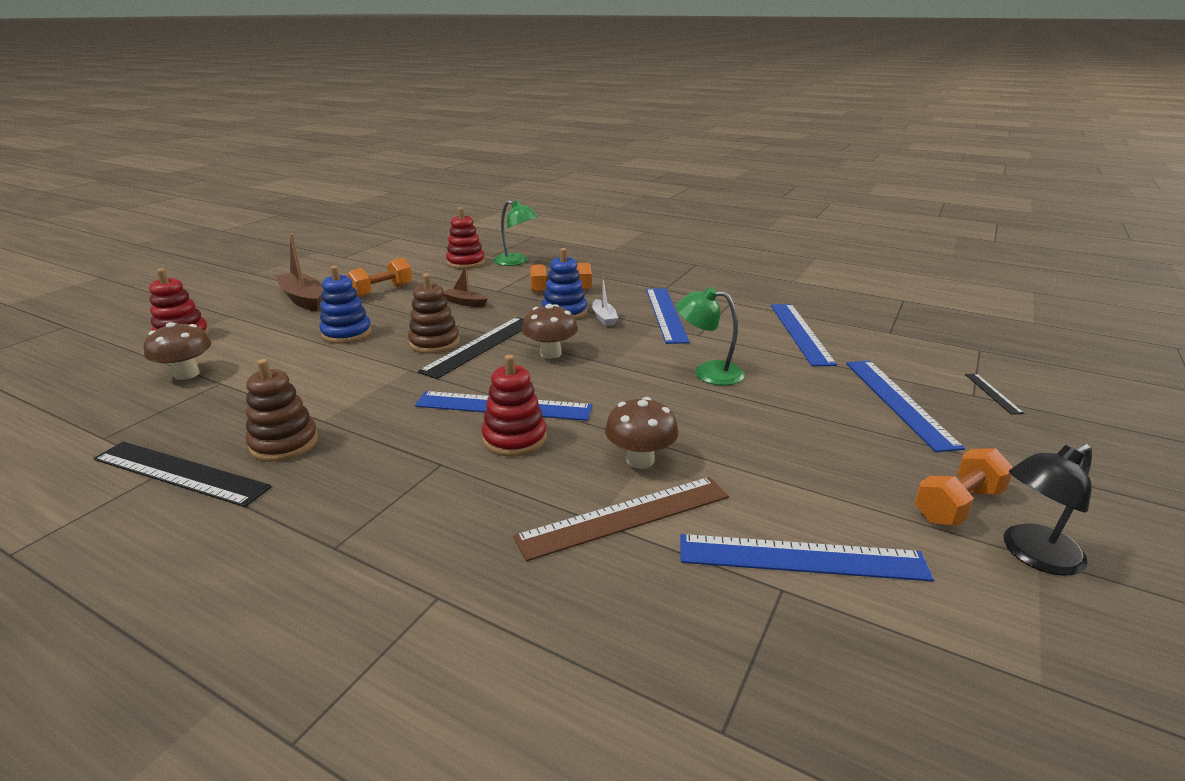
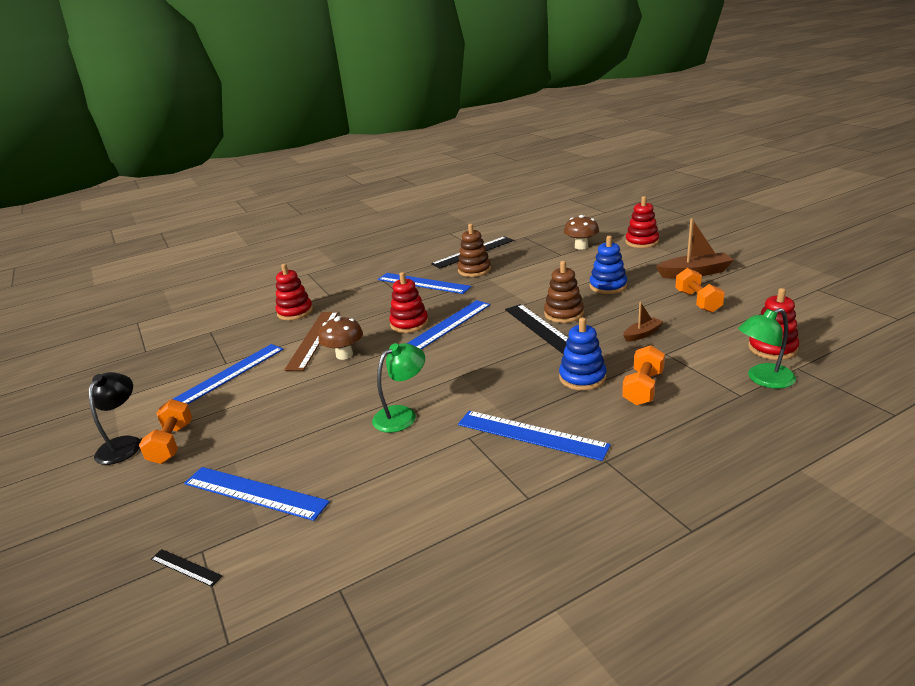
camera: 125 degrees right, 0 degrees up
(542, 611) = (295, 312): none -> red stacking toy
(550, 353) = (503, 354): brown mushroom -> none
(604, 318) = (551, 395): white boat -> none
(800, 333) = (409, 509): blue ruler -> blue ruler (423, 283)

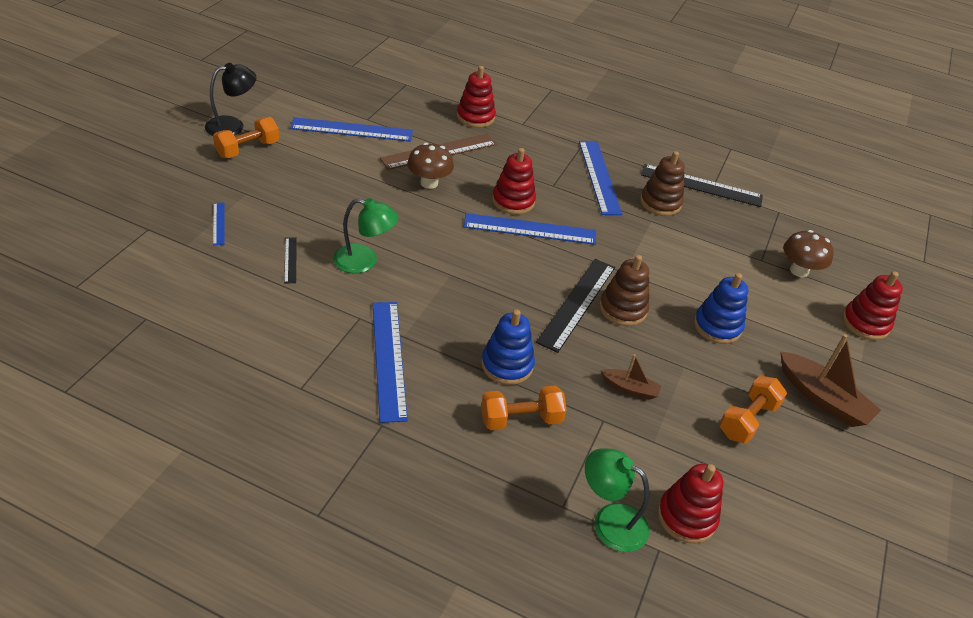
camera: 45 degrees right, 15 degrees up
(185, 567) = (129, 230): black ruler -> black ruler (290, 260)
(254, 493) = (218, 223): blue ruler -> blue ruler, size x0.47

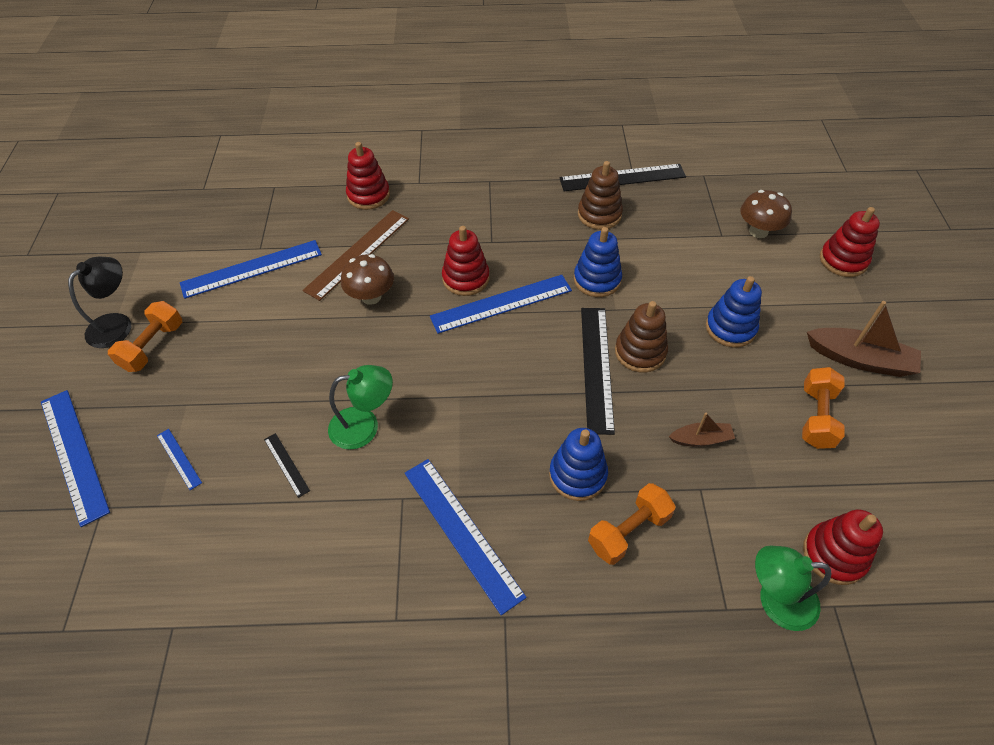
camera: 20 degrees left, 10 degrees up
(599, 176) = (527, 211): blue ruler -> blue ruler (73, 455)
(623, 246) = (597, 280): none -> blue stacking toy

